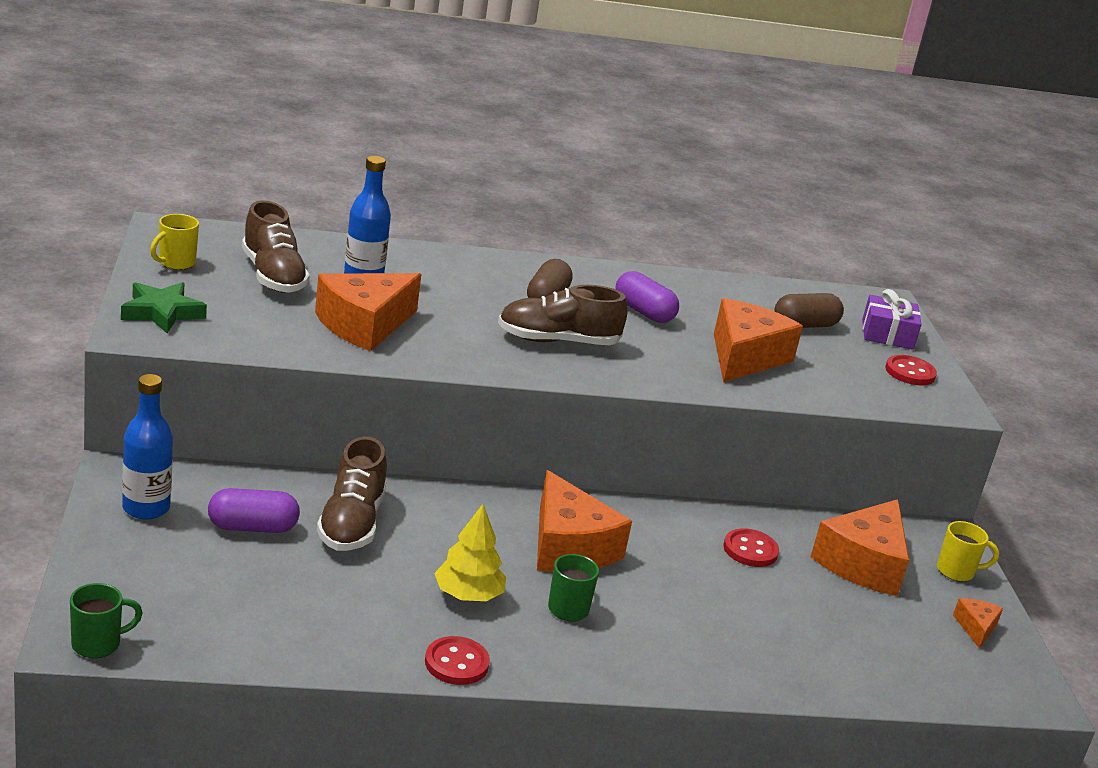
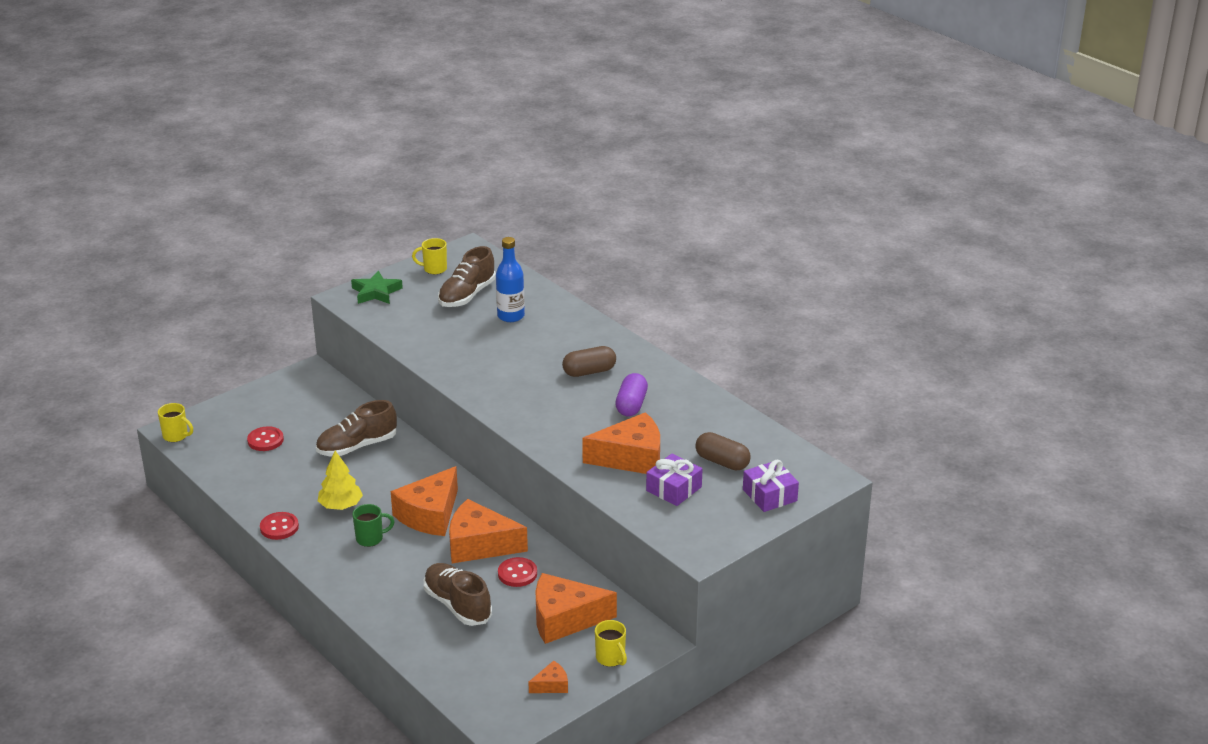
camera: 60 degrees right, 5 degrees up
(98, 644) = (176, 436): green mug -> yellow mug
(146, 508) = (290, 392): blue bottle -> none
(252, 527) = (314, 424): purple capsule -> none
(364, 325) = (456, 341): orange cheese -> orange cheese (479, 545)
(557, 341) = (539, 396): brown shoe -> brown shoe (457, 605)
(827, 366) = (673, 489): none -> purple gift
(910, 372) = (722, 521): red button -> red button (265, 440)

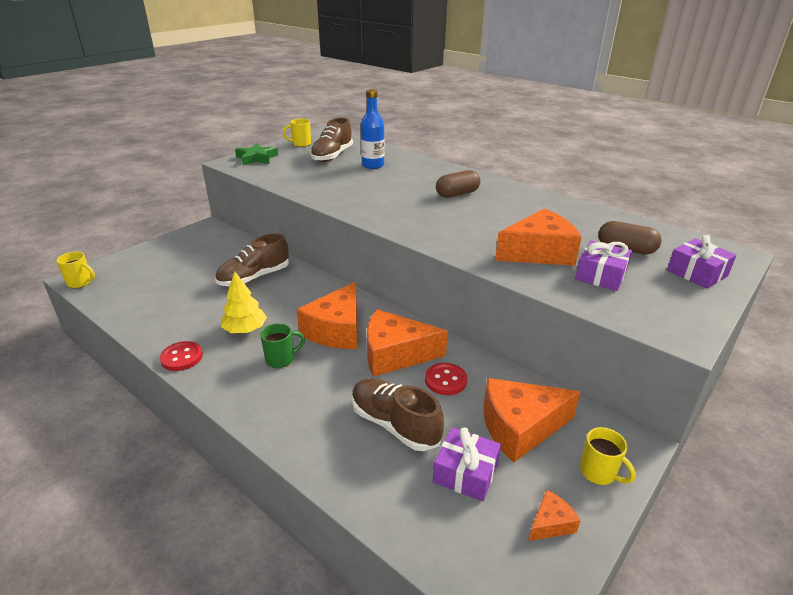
camera: 10 degrees left, 0 degrees up
(265, 440) = (167, 279): red button -> none
(502, 646) = (465, 473): none -> purple gift
(631, 405) = (509, 213): purple capsule -> none

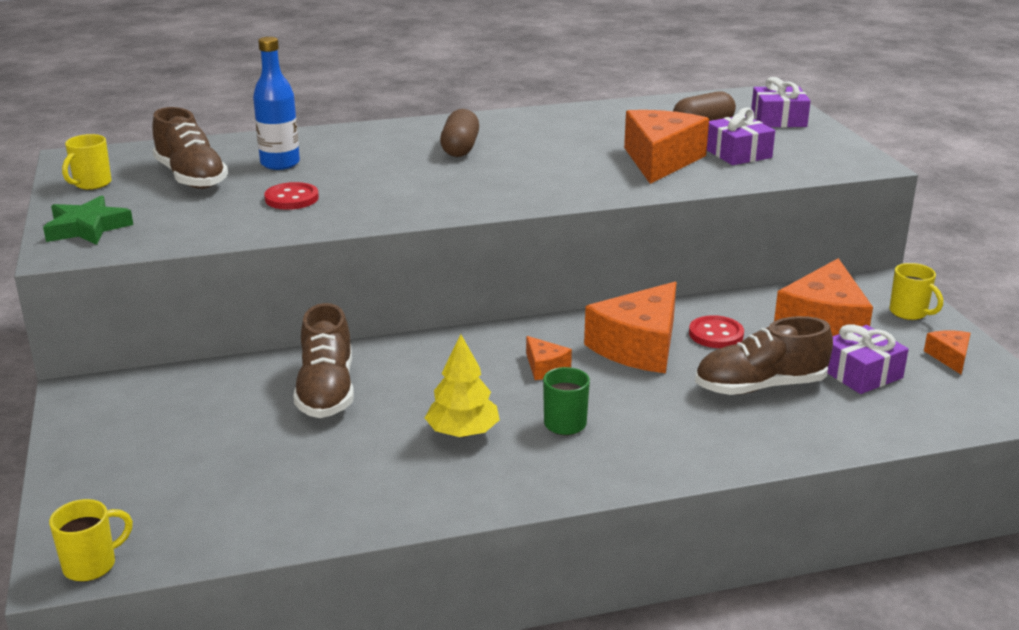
camera: 55 degrees left, 5 degrees down
(181, 357) = (472, 499): red button -> red button (291, 198)
(336, 330) = (545, 367): orange cheese -> orange cheese, size x0.46
(599, 472) = (909, 313): yellow mug -> yellow mug turned 60 degrees clockwise

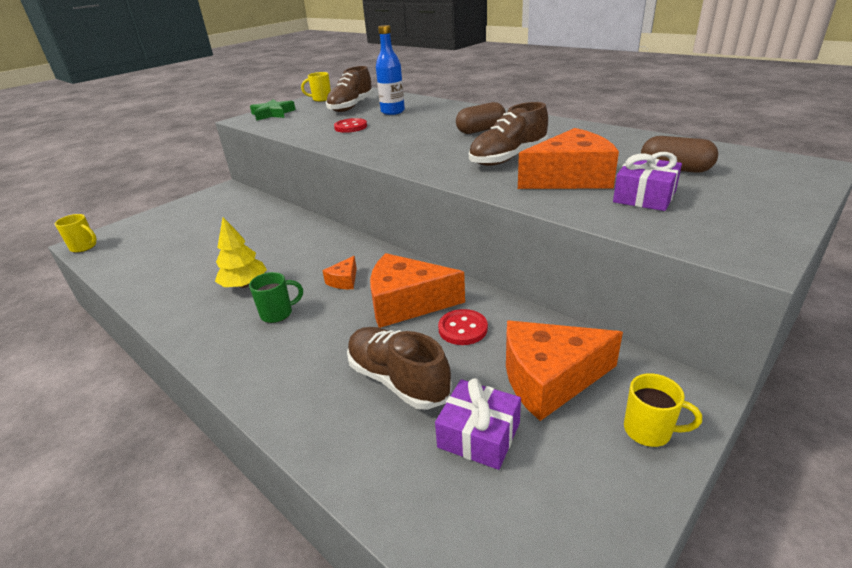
camera: 60 degrees right, 5 degrees up
(326, 391) = (264, 233): brown shoe -> brown shoe (508, 158)
(778, 119) = (765, 188): purple gift -> none
(909, 313) = (649, 431): yellow mug -> yellow mug turned 90 degrees counterclockwise
(949, 357) = (585, 497): orange cheese -> none

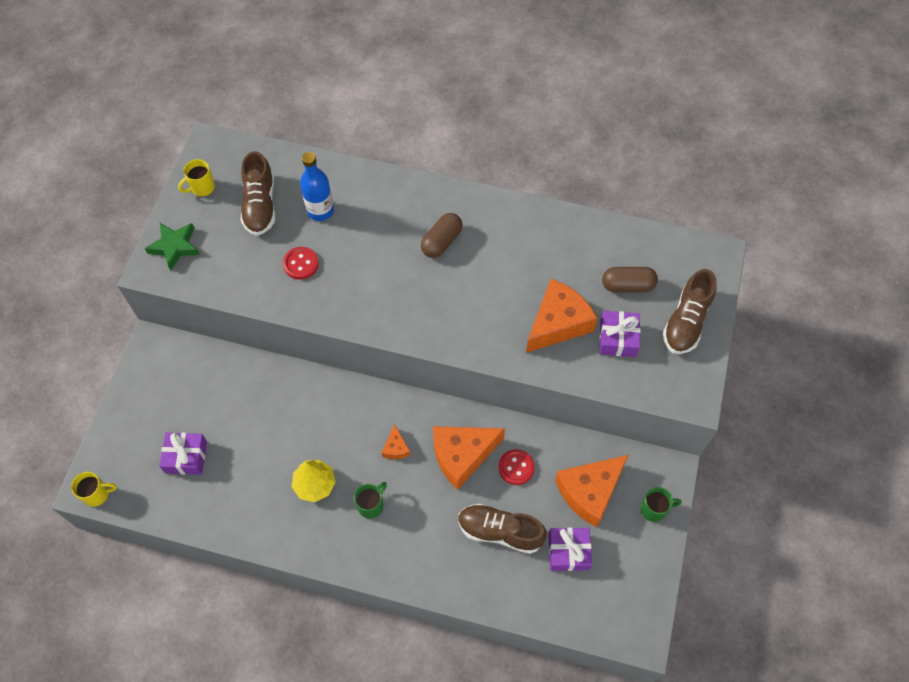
camera: 30 degrees left, 30 degrees up
(169, 243) = (186, 457): none -> purple gift
(508, 158) = (495, 299): brown shoe -> brown shoe (686, 322)
(649, 431) = (654, 509): yellow mug -> green mug

